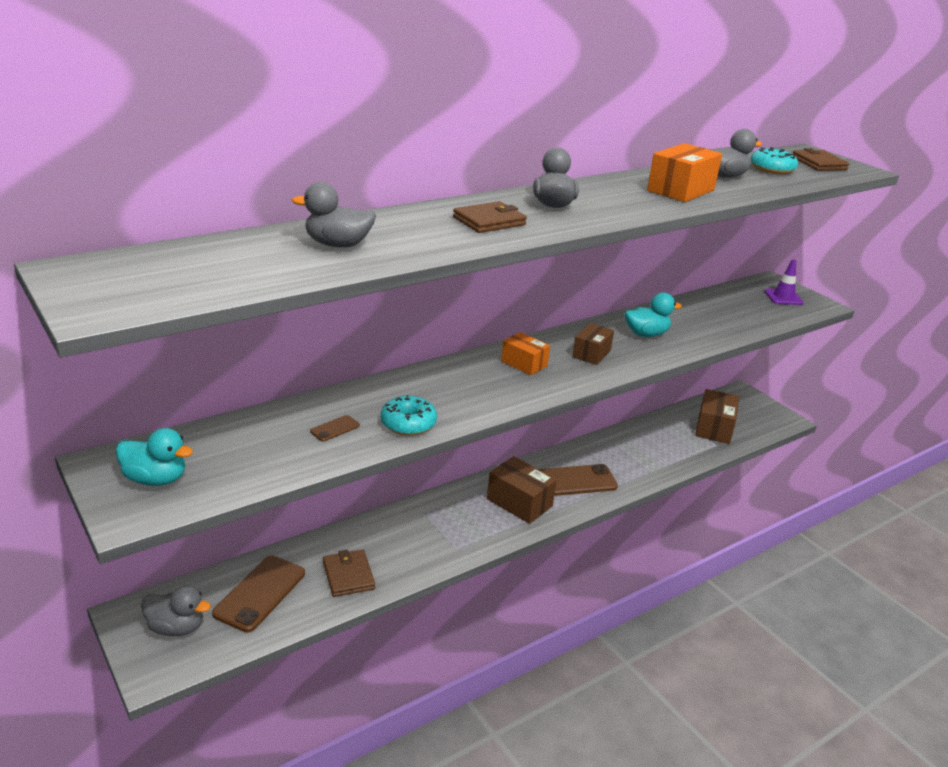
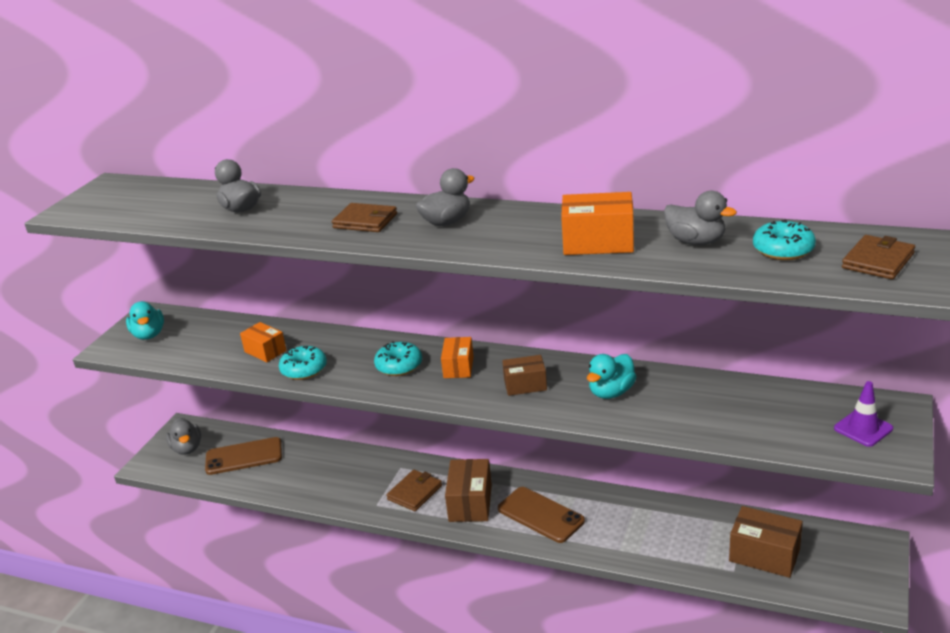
camera: 60 degrees right, 0 degrees up
(335, 428) = (265, 351): brown phone -> orange box
(348, 575) = (295, 477): brown wallet -> brown wallet (415, 493)
(480, 383) = (399, 366): none -> turquoise donut
(646, 334) = (611, 392): turquoise duck -> turquoise duck turned 90 degrees clockwise
(714, 428) = (764, 555): brown box -> brown box turned 45 degrees clockwise

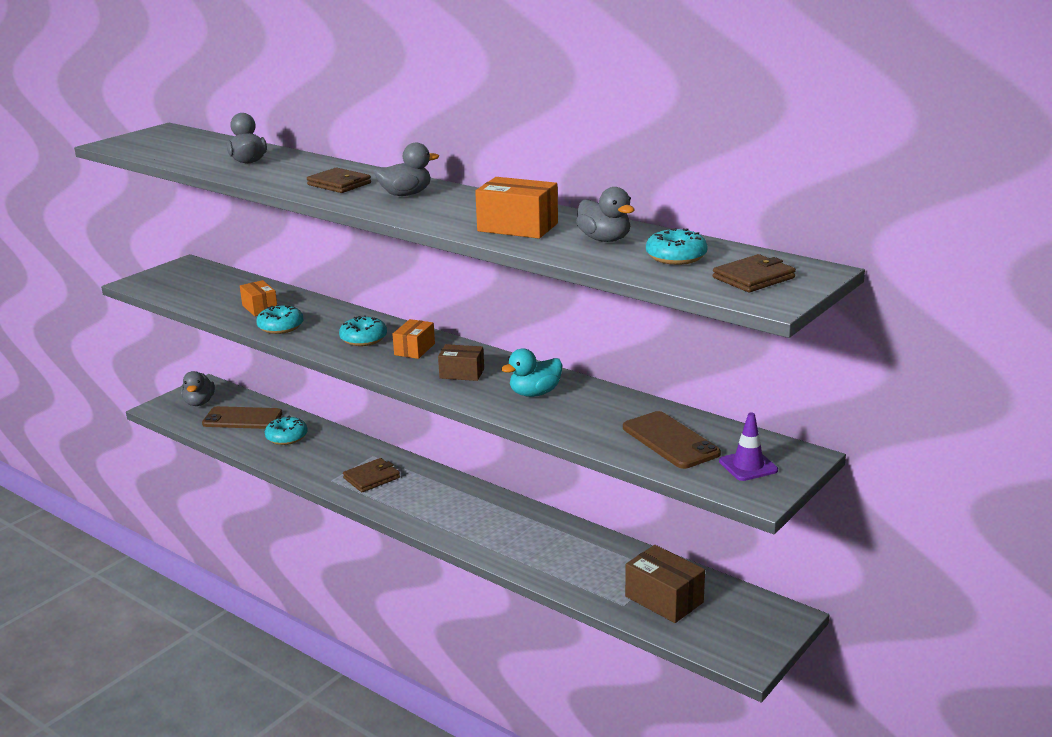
camera: 15 degrees right, 5 degrees down
(149, 335) = (175, 279): turquoise duck -> none
(302, 467) = (287, 437): none -> turquoise donut
(470, 503) = (416, 496): brown box -> none
(540, 515) = (473, 520): brown phone -> brown phone (670, 440)

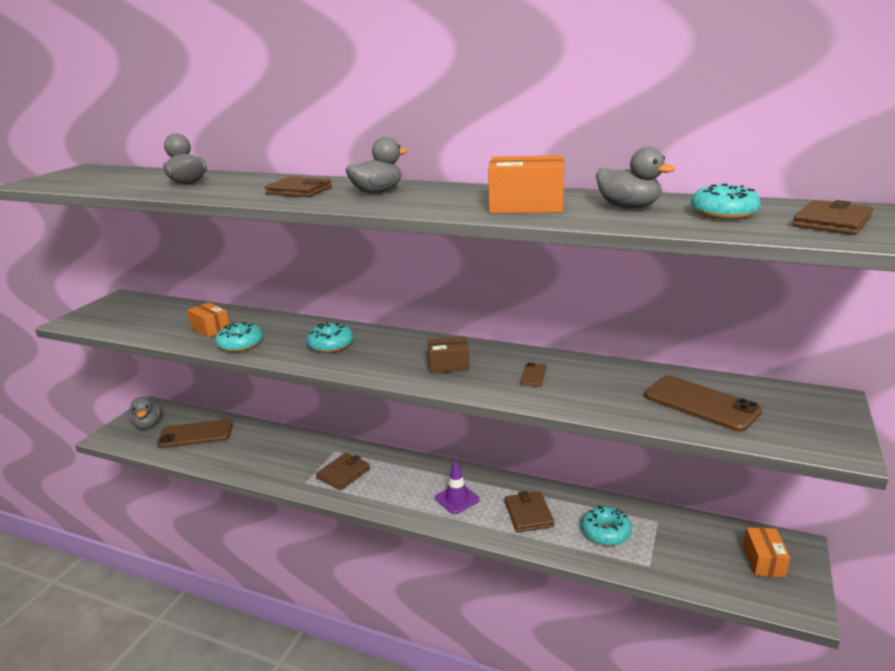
camera: 15 degrees left, 0 degrees up
(287, 437) = (245, 446): turquoise donut -> turquoise donut (605, 532)
(414, 349) = (387, 348): orange box -> orange box (763, 561)
(534, 543) = (528, 514): none -> brown wallet
(535, 393) = (533, 375): turquoise duck -> brown phone
(664, 599) = (680, 552): brown box -> none
(748, 466) = (797, 418): purple traffic cone -> purple traffic cone (457, 499)

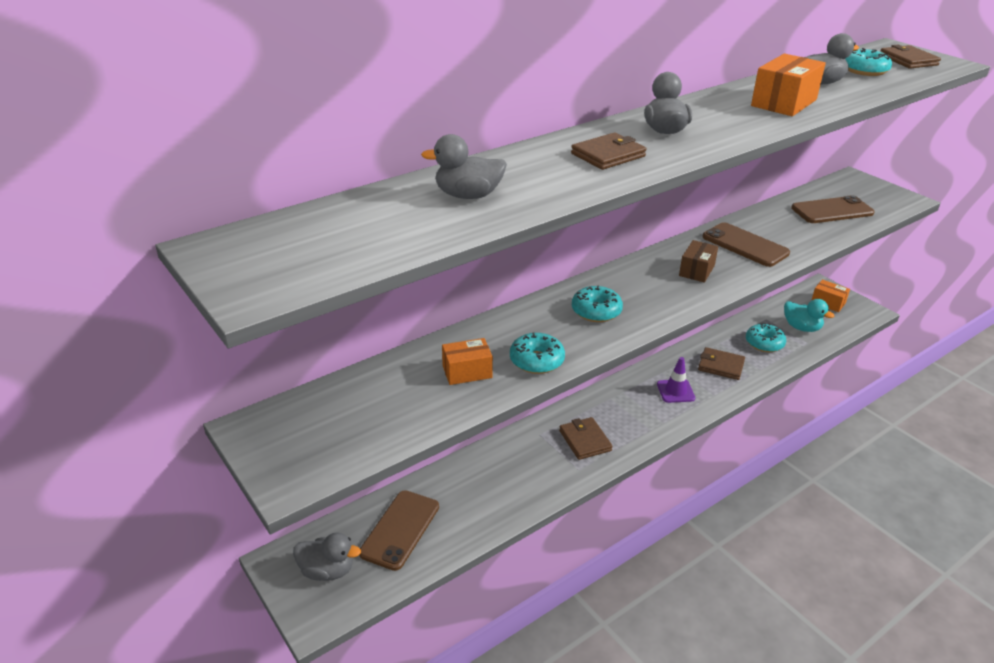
camera: 60 degrees left, 10 degrees up
(533, 375) = (745, 245): brown phone -> brown phone, size x2.20
(675, 552) = (801, 327): none -> turquoise duck

